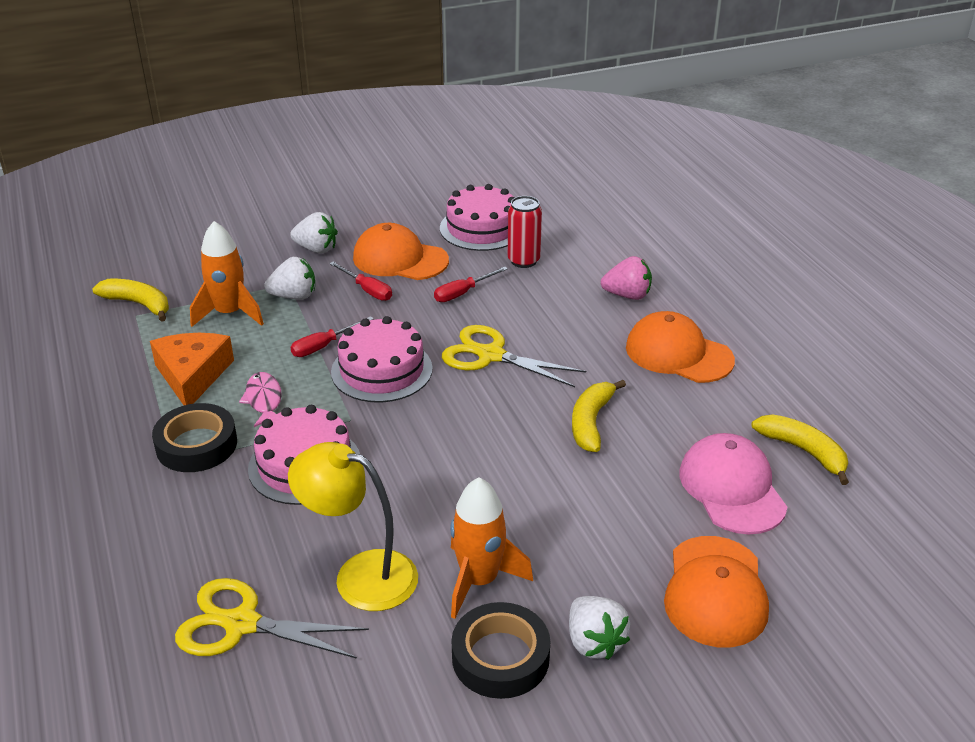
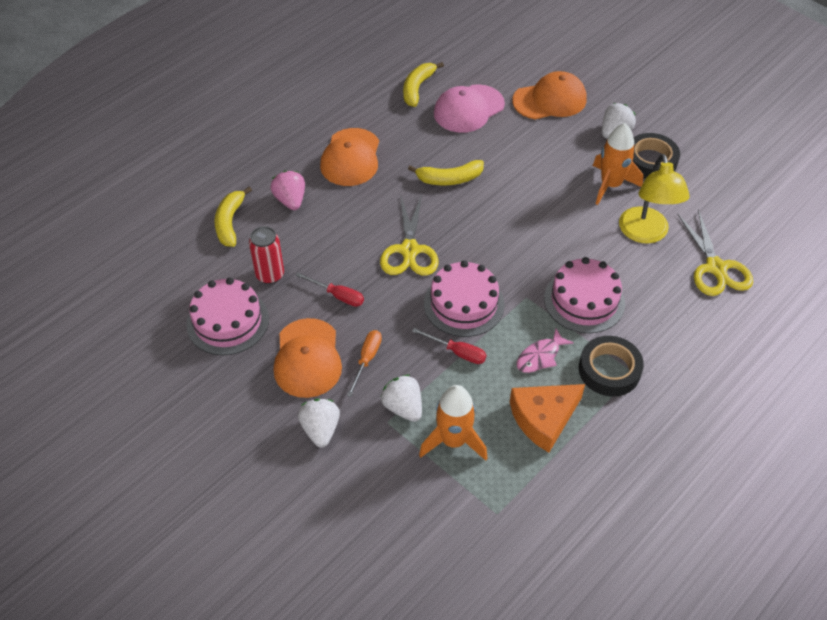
camera: 115 degrees left, 15 degrees up
(139, 304) = (480, 522): yellow banana -> yellow banana (230, 222)
(367, 290) = (367, 360): red screwdriver -> orange screwdriver

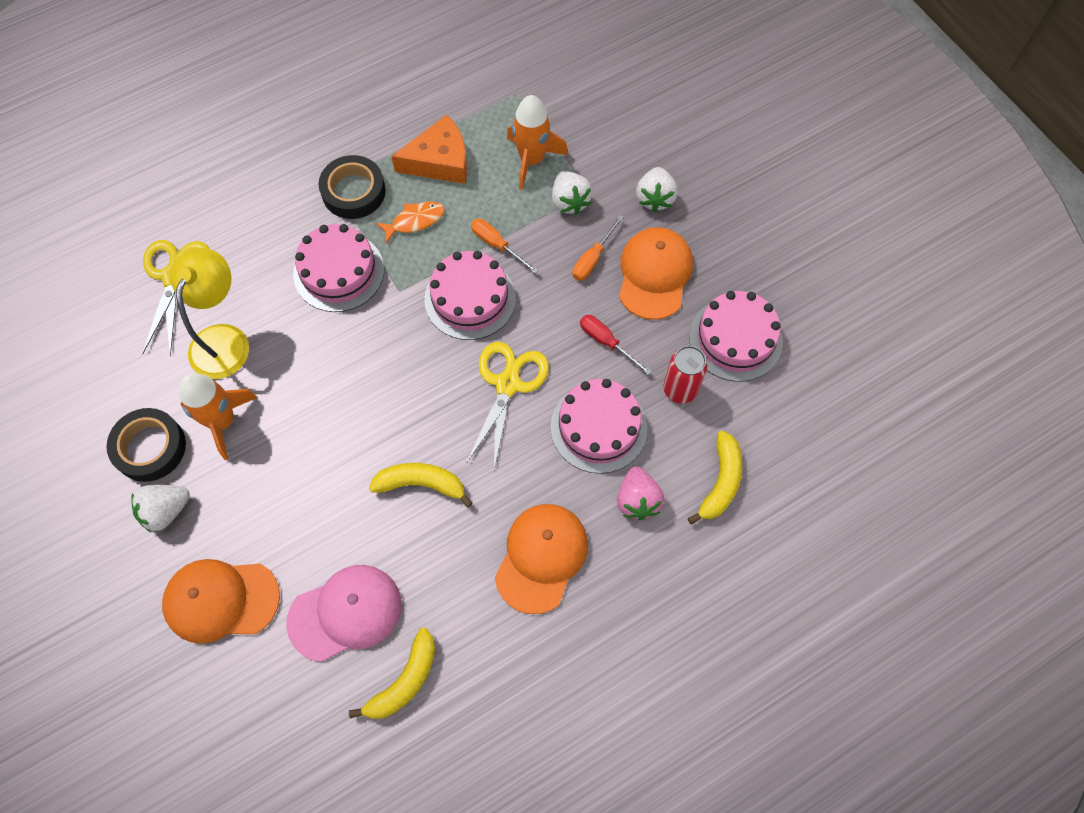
camera: 165 degrees left, 15 degrees up
(330, 237) = (598, 427): none -> pink cake
(457, 352) = (497, 245): red screwdriver -> orange screwdriver
(540, 356) = (415, 221): pink fish -> orange fish

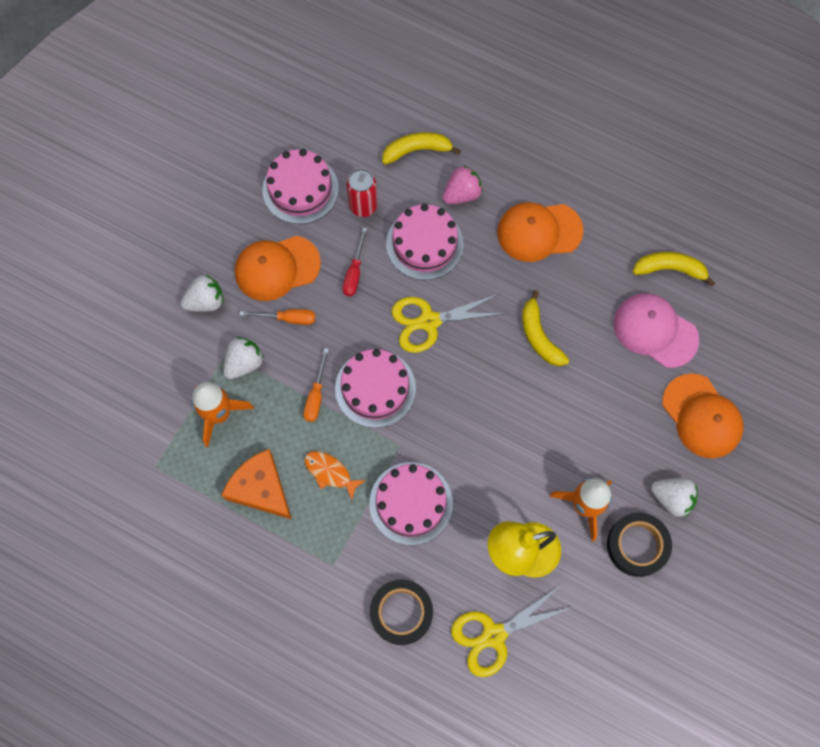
camera: 120 degrees left, 5 degrees up
(353, 192) = (330, 541): black tape -> black tape (401, 612)

